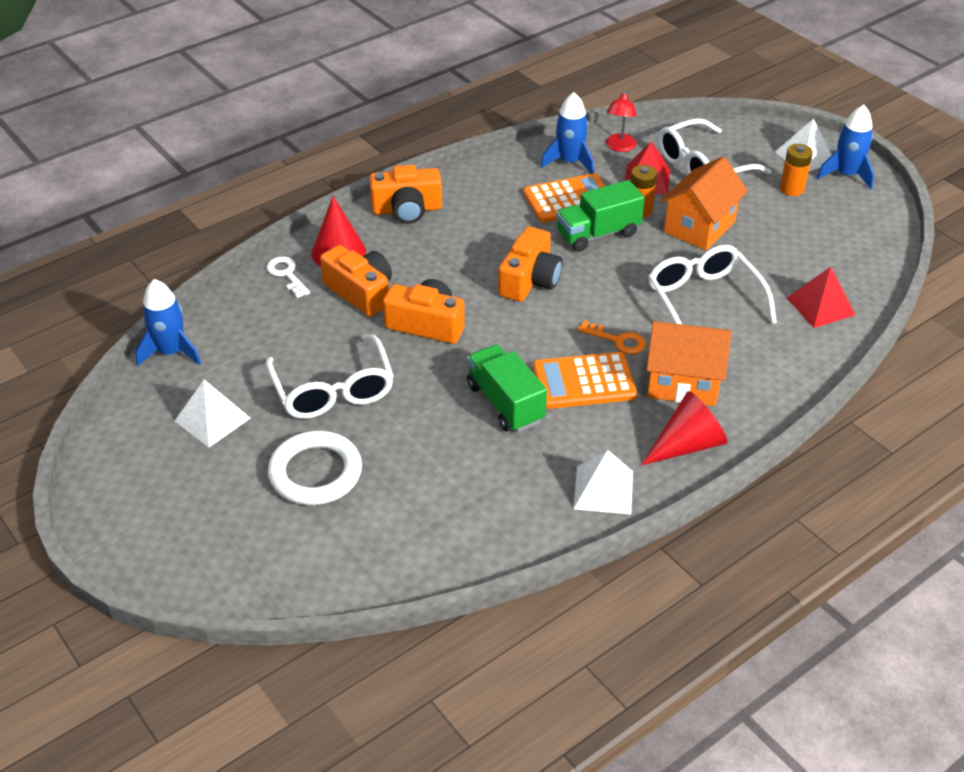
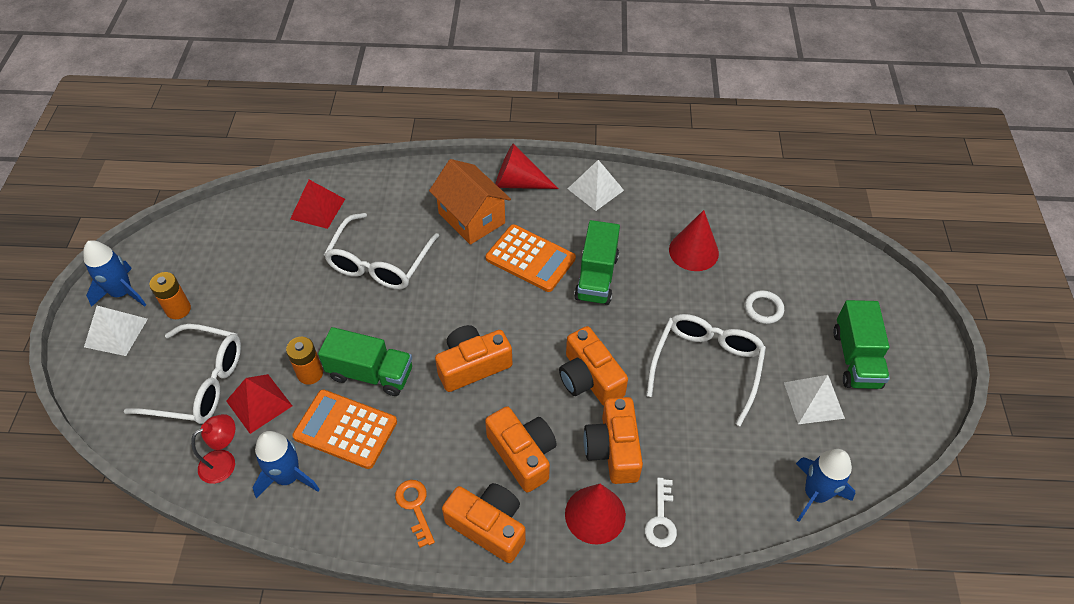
camera: 140 degrees left, 10 degrees up
(190, 480) = (856, 358): none -> green truck
(315, 472) = (763, 309): white ring -> white ring, size x0.53
(426, 253) = (523, 454): none -> orange camera
(434, 487) = (693, 251): none -> red cone
(618, 340) = (473, 272): orange key -> orange key (415, 507)
(699, 227) = (293, 324): orange house -> none

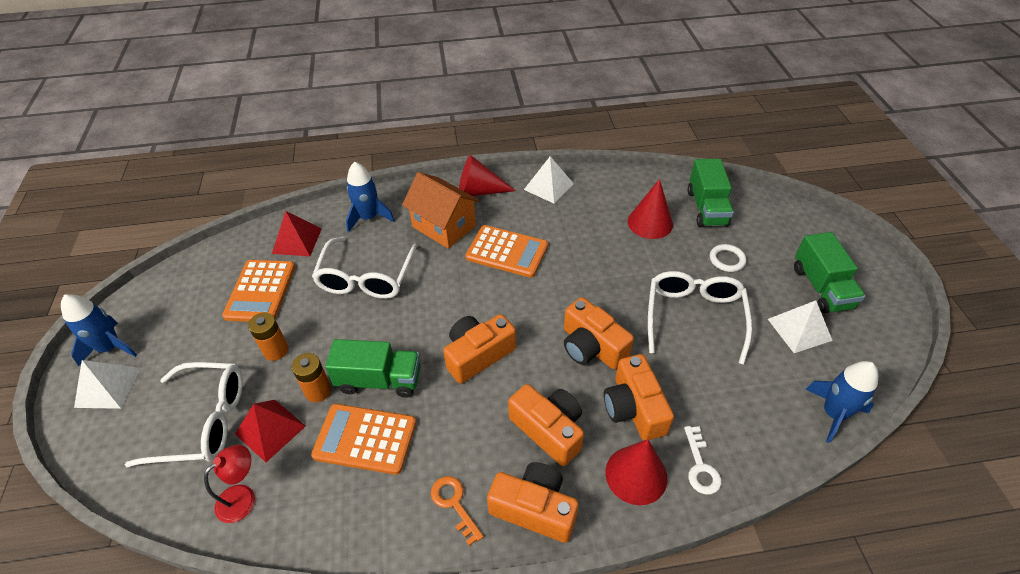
camera: 10 degrees left, 5 degrees down
(178, 309) = (171, 353): orange battery -> orange battery (276, 350)
(272, 259) = (260, 291): none -> orange calculator
(288, 477) = (314, 499): blue rocket -> blue rocket (368, 218)
(596, 277) = (571, 257): green truck -> green truck (706, 208)

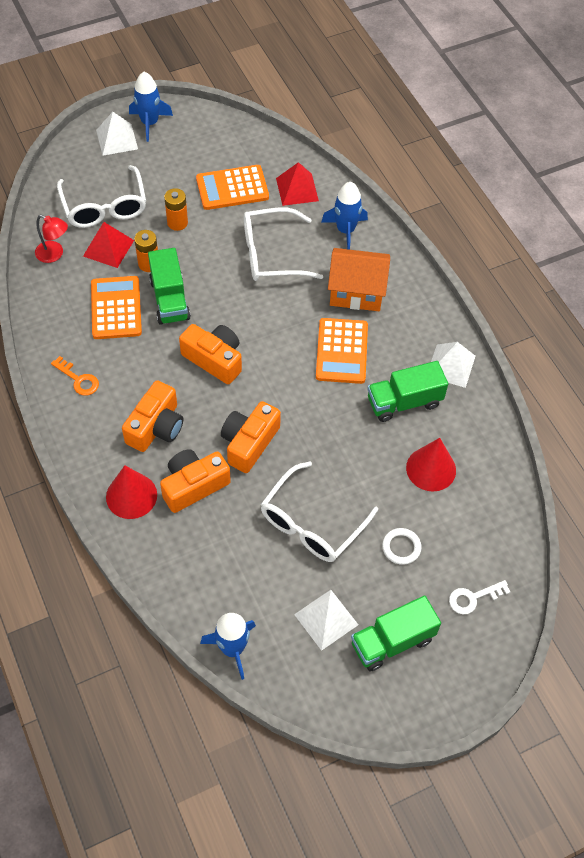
camera: 70 degrees right, 10 degrees up
(444, 226) = (356, 292): orange house -> orange house turned 75 degrees clockwise
(454, 504) = (78, 379): orange key -> orange key turned 90 degrees clockwise
(479, 191) = (418, 307): red cone -> none
(534, 508) = (87, 431): orange camera -> none
(694, 317) = (311, 523): white glasses -> white glasses turned 135 degrees clockwise
(700, 466) = (150, 542): white key -> white key (473, 598)
(706, 208) = (477, 522): green truck -> green truck (404, 402)

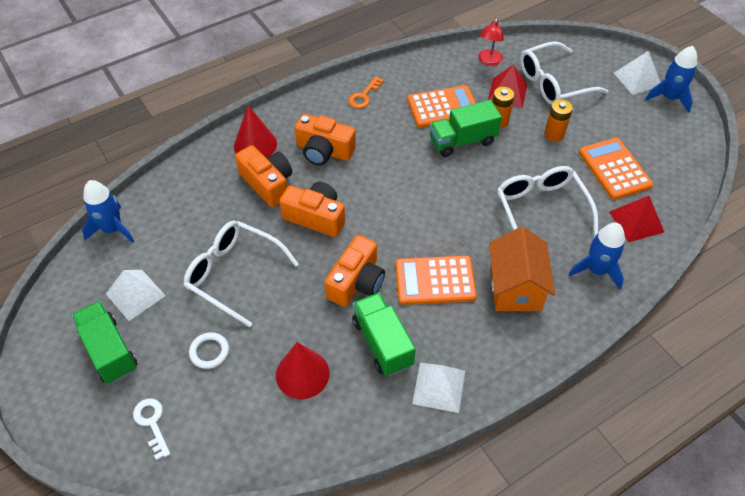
camera: 85 degrees right, 5 degrees down
(214, 359) = (403, 181): orange camera -> orange camera (356, 282)

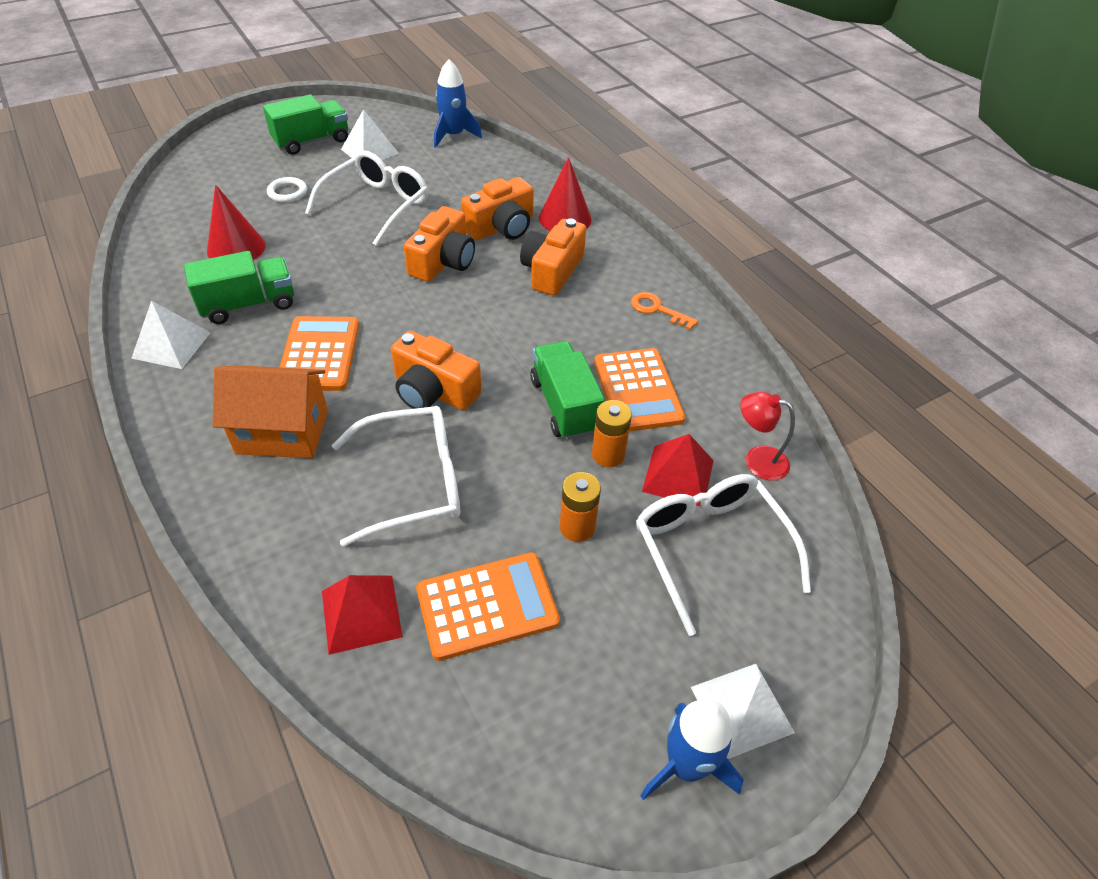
camera: 90 degrees right, 5 degrees down
(152, 423) = (227, 165): white key -> none
(356, 282) = (339, 289): orange camera -> orange camera (433, 391)
(596, 270) = (281, 533): blue rocket -> none

